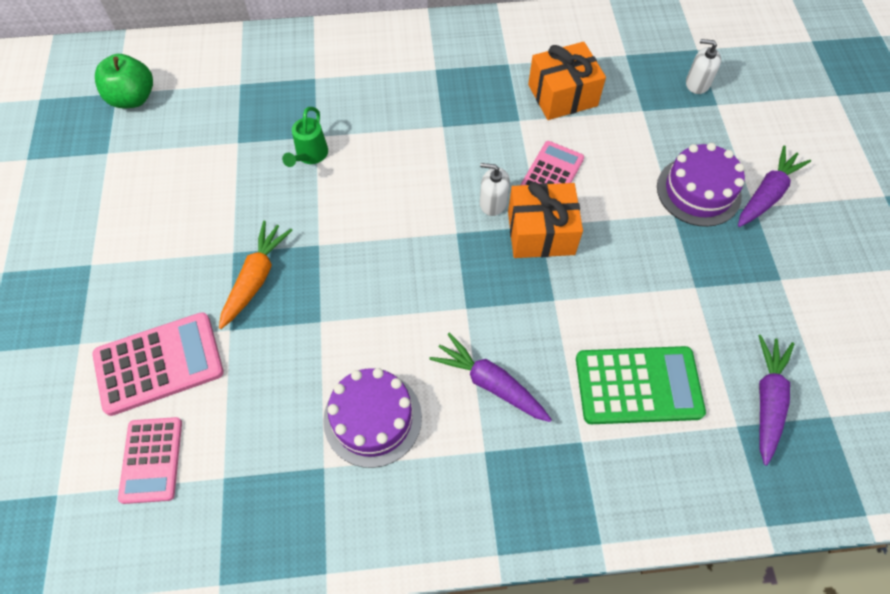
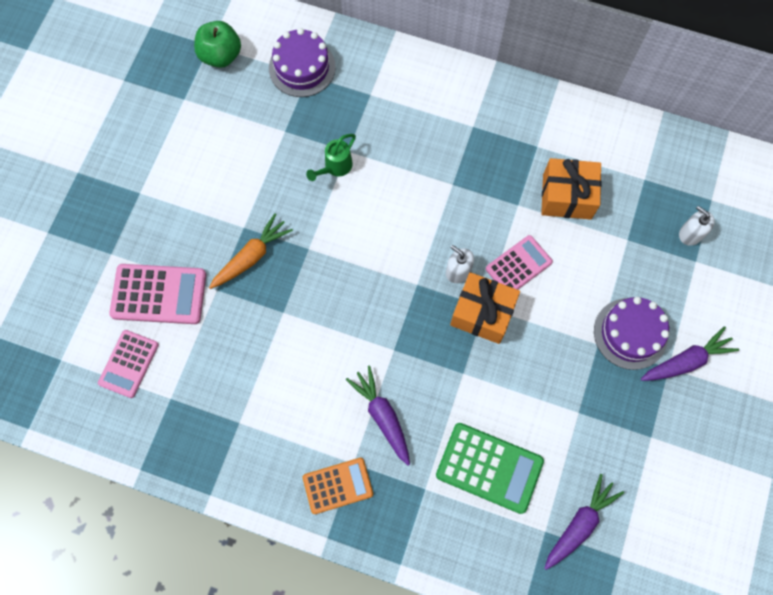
camera: 25 degrees right, 10 degrees up
(372, 418) = (287, 403): purple cake -> purple cake (302, 67)
(479, 485) = (338, 485): none -> orange calculator

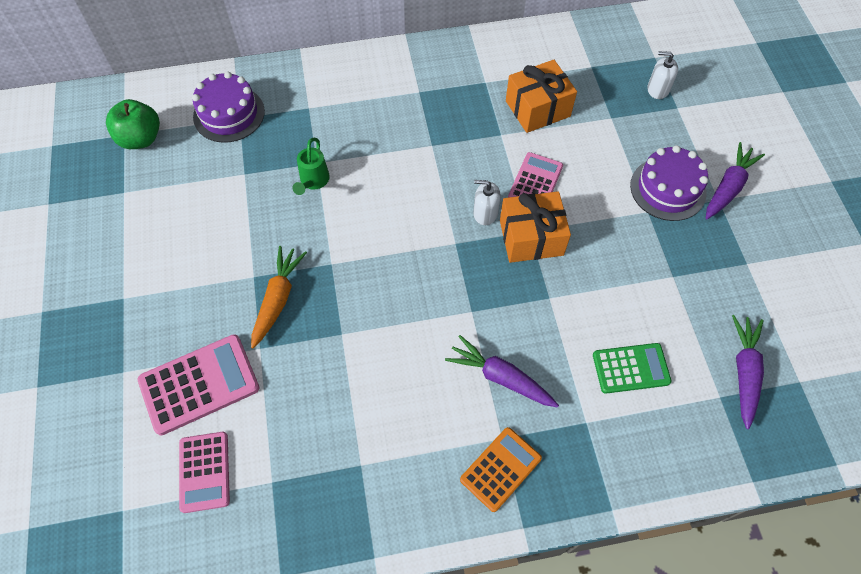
camera: 30 degrees left, 10 degrees down
(489, 467) = (631, 368): green calculator -> green calculator, size x0.67

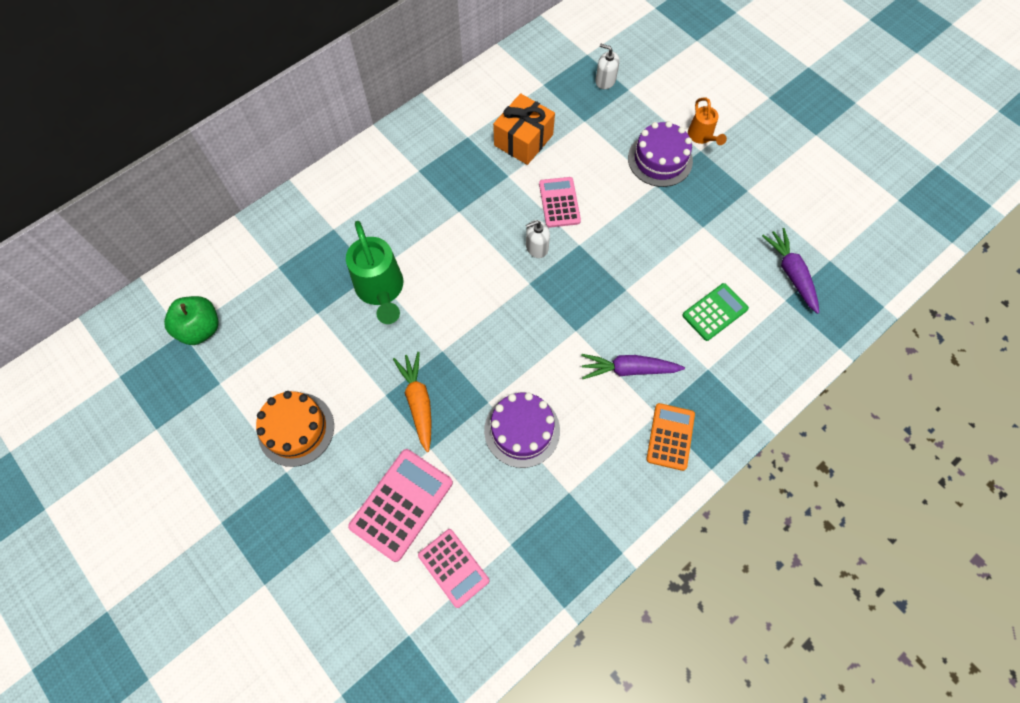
camera: 30 degrees left, 5 degrees up
(157, 265) = (296, 429): none -> orange cake
(229, 114) = (266, 268): purple cake -> purple cake (522, 430)
(313, 181) = (381, 290): green watering can -> green watering can, size x1.79
(531, 237) = (584, 249): orange gift -> none
(657, 89) = (605, 81): white soap dispenser -> white soap dispenser turned 45 degrees clockwise
(728, 187) = (701, 137): purple carrot -> orange watering can

